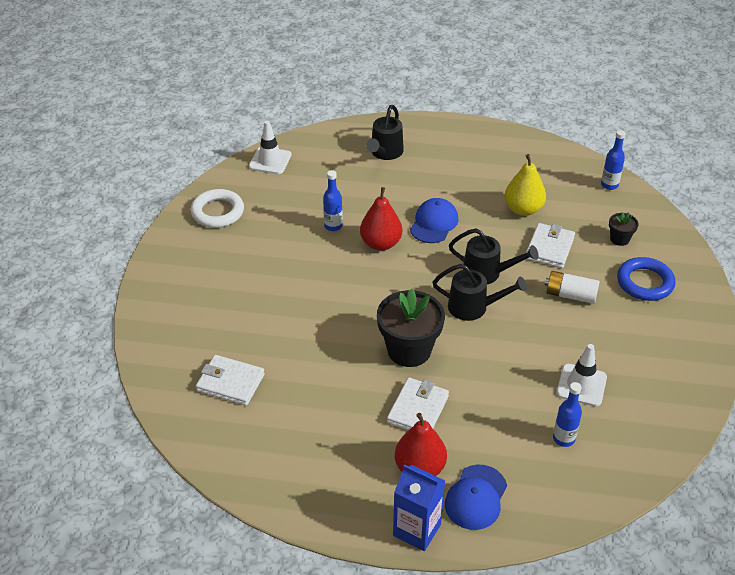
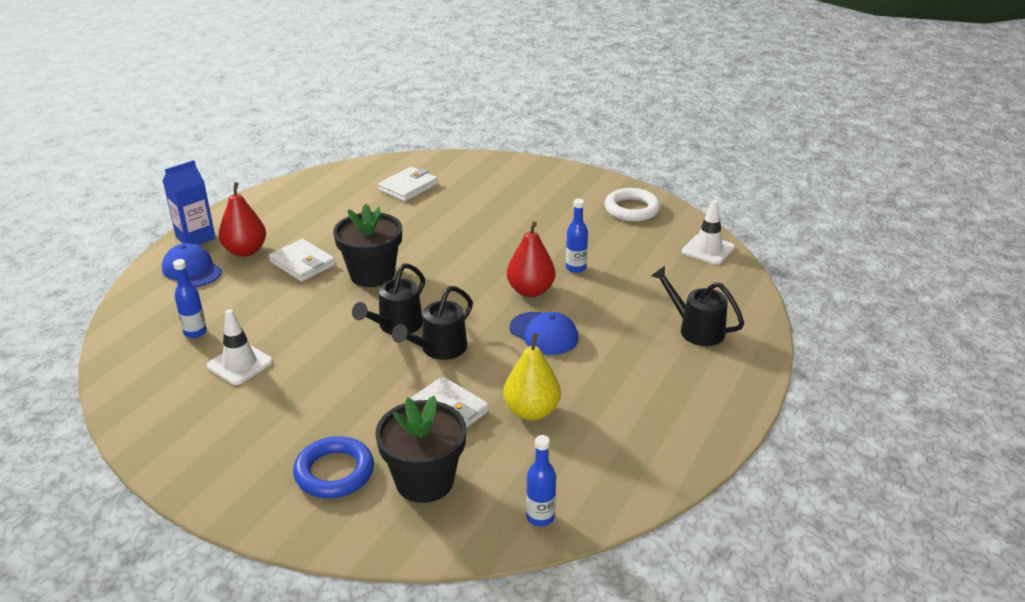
camera: 110 degrees right, 10 degrees down
(570, 295) = (362, 400): white battery -> none
(619, 239) = (424, 481): black flower pot -> black flower pot, size x2.08

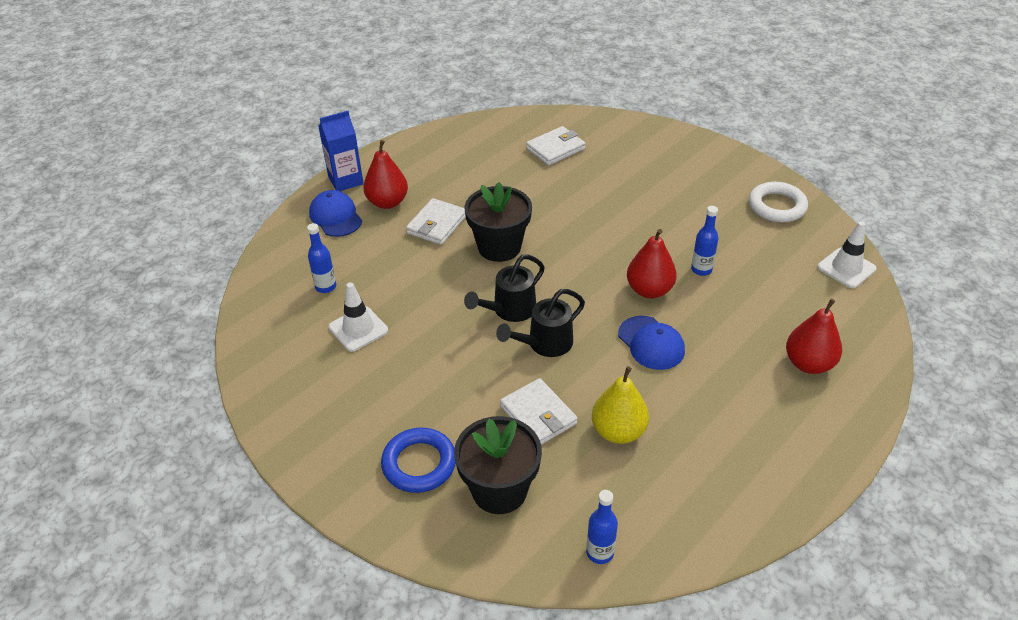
camera: 15 degrees right, 10 degrees up
(302, 263) = (437, 224): white wallet -> white wallet turned 60 degrees clockwise
(695, 329) = (808, 364): black watering can -> red pear

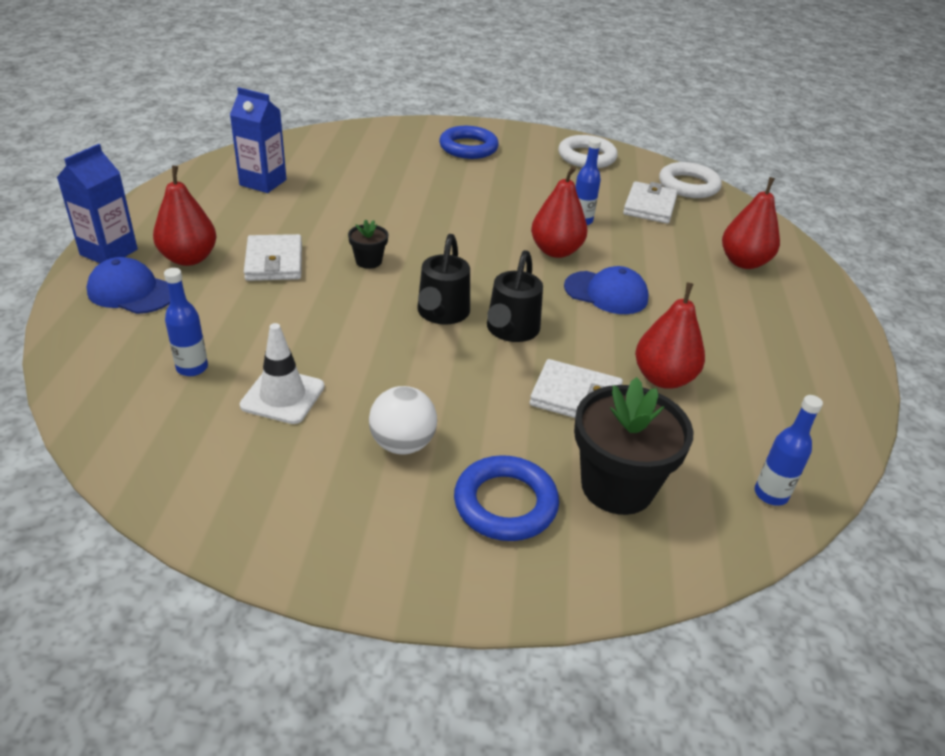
camera: 40 degrees left, 5 degrees down
(397, 394) = (402, 444): none -> white ball
(486, 152) = (263, 182): none -> blue carton
(499, 247) = (368, 261): black flower pot -> black flower pot, size x0.48
(555, 149) = (337, 162): white wallet -> white wallet (649, 206)
(618, 431) = (663, 378): yellow pear -> red pear
(676, 164) = (468, 147): none -> blue ring
(846, 268) = (688, 185): white traffic cone -> white ring

